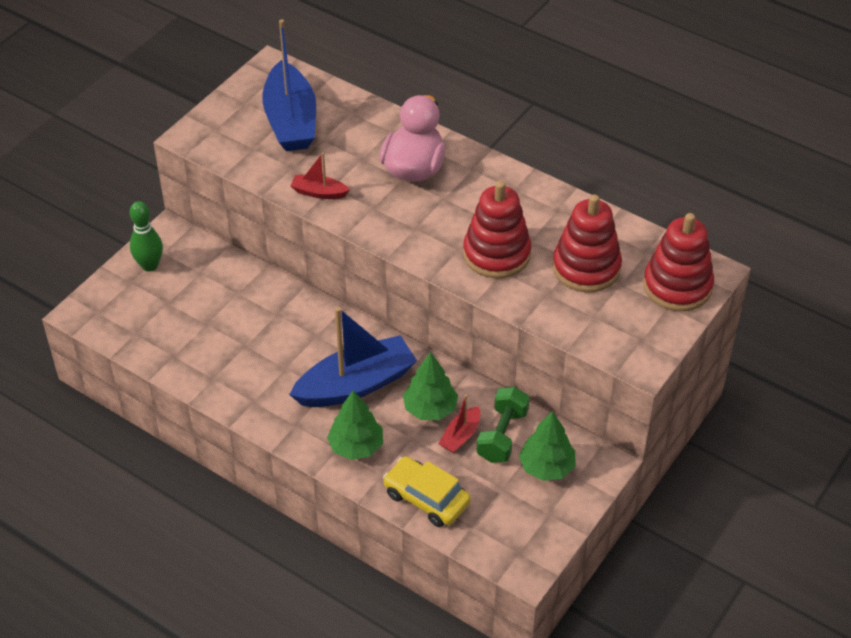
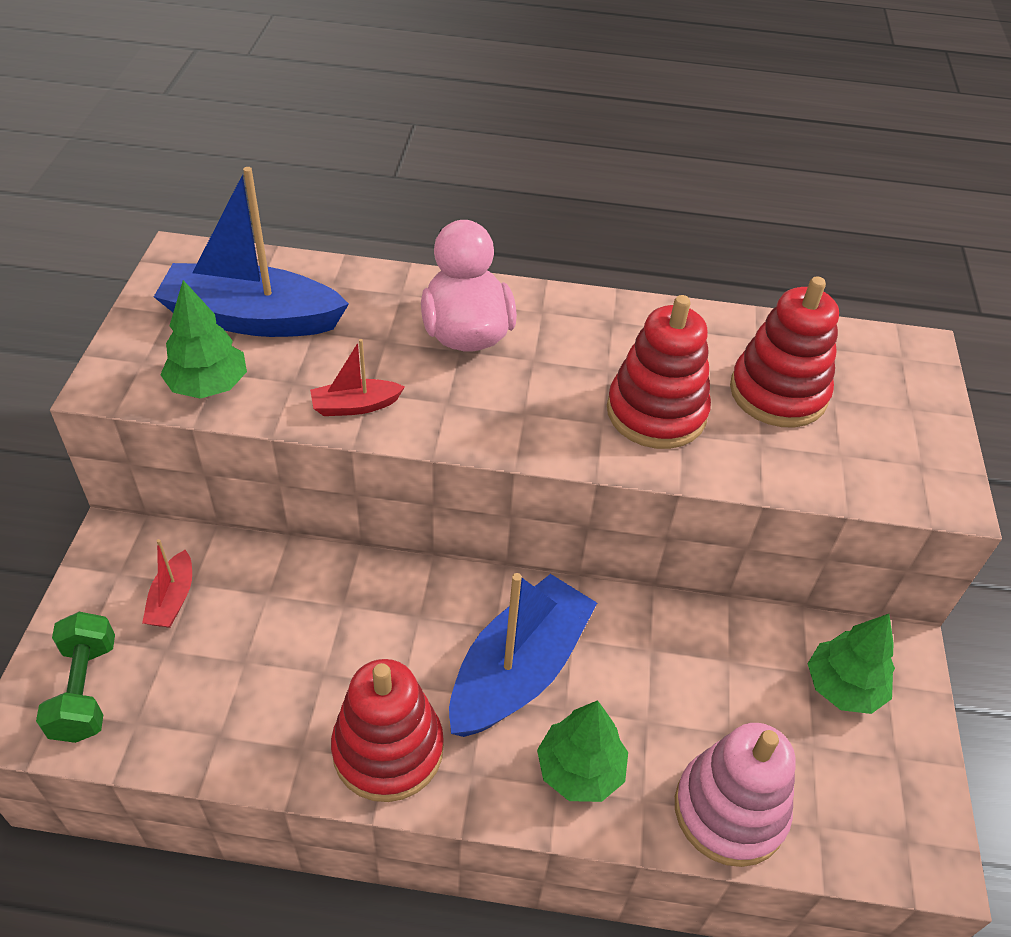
camera: 30 degrees left, 0 degrees up
(149, 265) = (107, 601): green bowling pin -> none
(291, 120) = (252, 318): blue boat -> blue boat turned 135 degrees clockwise
(426, 498) = (730, 810): yellow car -> pink stacking toy
(430, 408) = (640, 664): green tree -> green tree (208, 386)
(460, 436) = (707, 688): red boat -> red boat (173, 599)
(502, 435) = (757, 665): green dumbbell -> green dumbbell (85, 690)
(677, 286) = (899, 380): red stacking toy -> red stacking toy (388, 750)

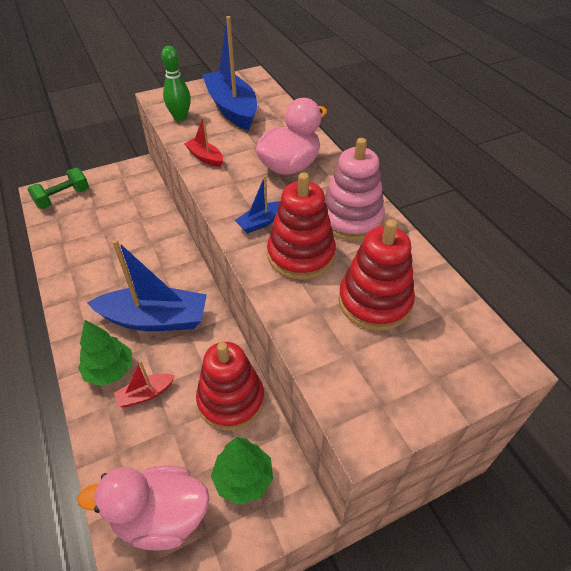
camera: 60 degrees right, 0 degrees up
(173, 599) = (119, 196): red boat -> red boat (145, 394)
(208, 386) = (180, 117): green tree -> green bowling pin
(388, 750) = (83, 295): red stacking toy -> red stacking toy (231, 400)
(562, 417) = (261, 222): none -> blue boat
(730, 810) = (119, 450): pink stacking toy -> pink stacking toy (351, 219)
(853, 800) = (161, 516): none -> pink duck

